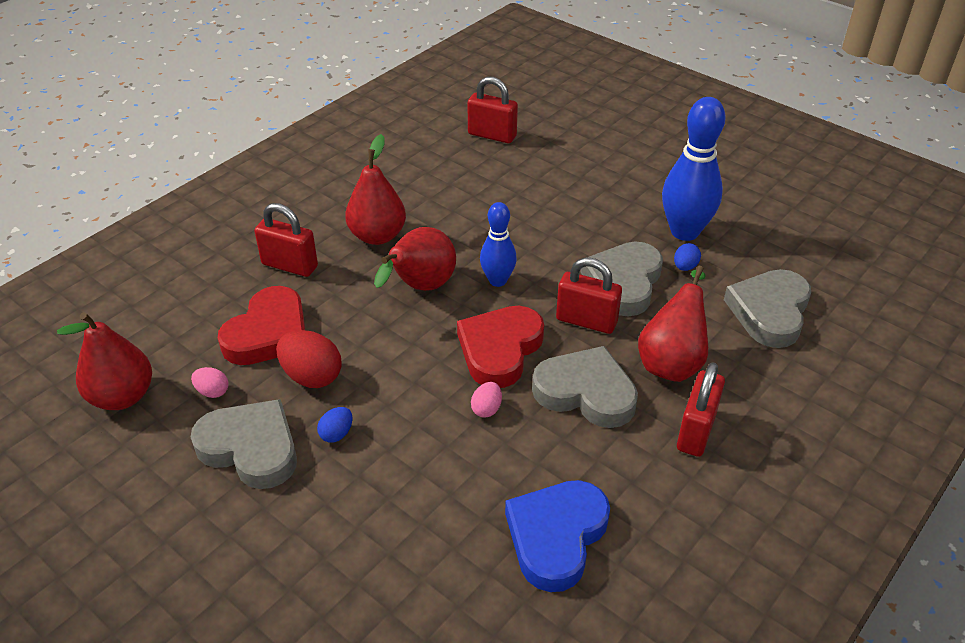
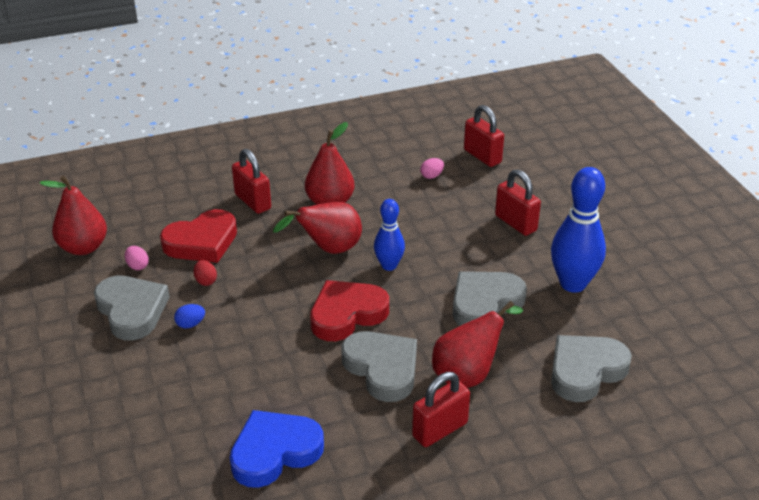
camera: 30 degrees right, 5 degrees down
(312, 376) = (206, 281): red egg -> red egg, size x0.54
(486, 409) = (302, 350): pink egg -> pink egg (431, 176)
(586, 321) = (429, 319): red padlock -> red padlock (515, 223)
(685, 267) = (546, 310): blue egg -> none

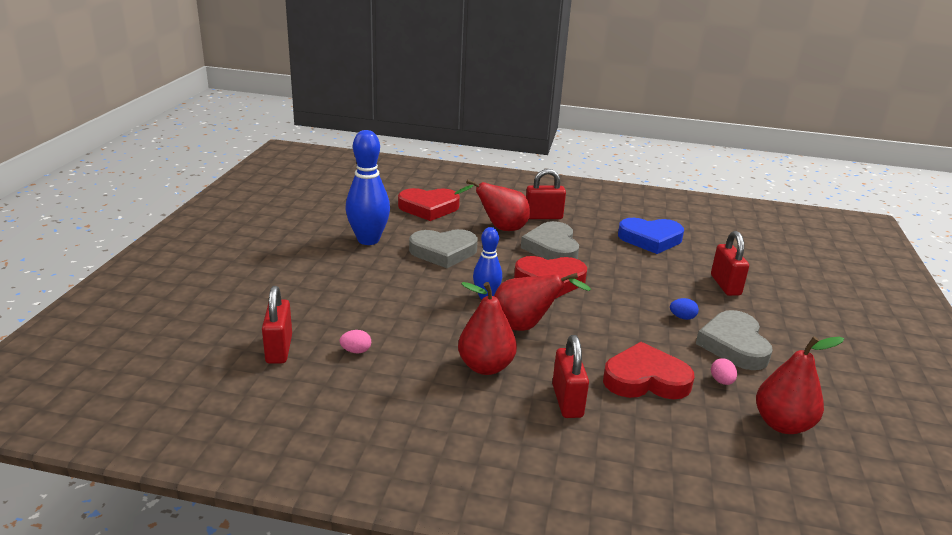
camera: 150 degrees left, 10 degrees down
(206, 281) = (656, 343): red egg -> none
(515, 223) = (345, 285): red padlock -> red padlock (725, 285)
(585, 371) = (428, 208): grey heart -> red heart

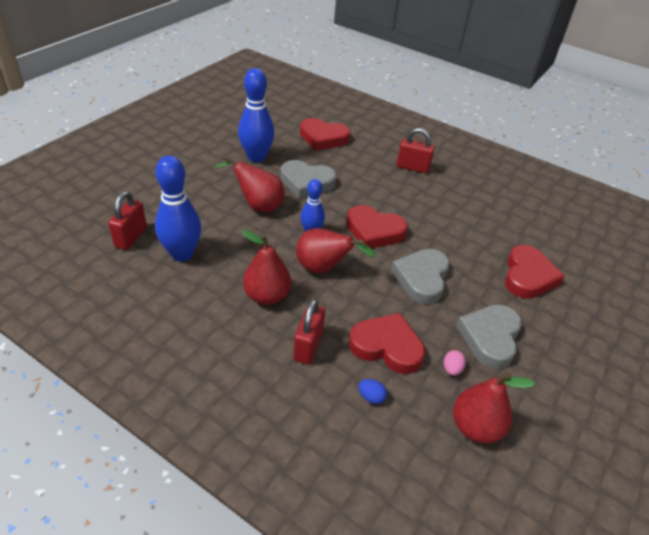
camera: 20 degrees right, 15 degrees up
(356, 351) = (182, 254): pink egg -> blue bowling pin
(500, 228) = (368, 171): red pear -> red pear (258, 205)
(552, 248) = (398, 200): grey heart -> grey heart (422, 278)
(650, 239) = (492, 212): blue heart -> none
(682, 317) = (463, 297): blue egg -> blue egg (371, 397)
(725, 285) = (528, 276): red padlock -> red heart

